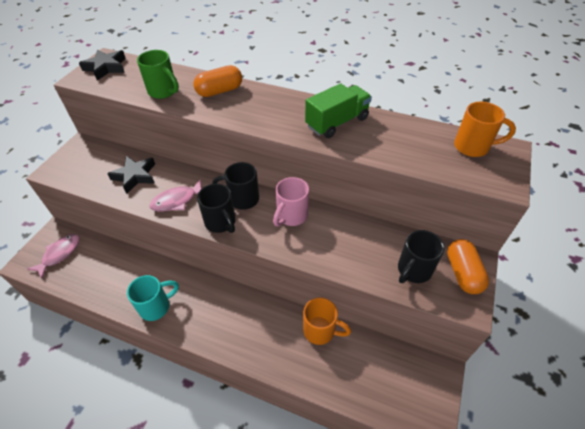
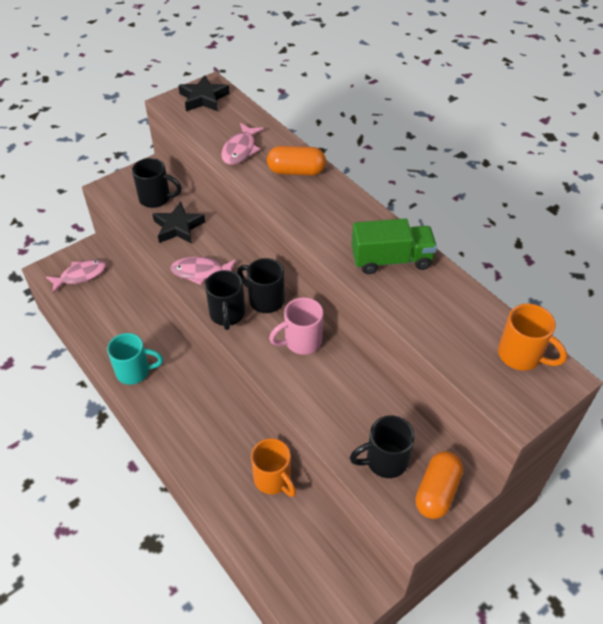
camera: 30 degrees right, 0 degrees up
(101, 163) = (156, 199): none -> black mug
(164, 92) = (240, 150): green mug -> pink fish

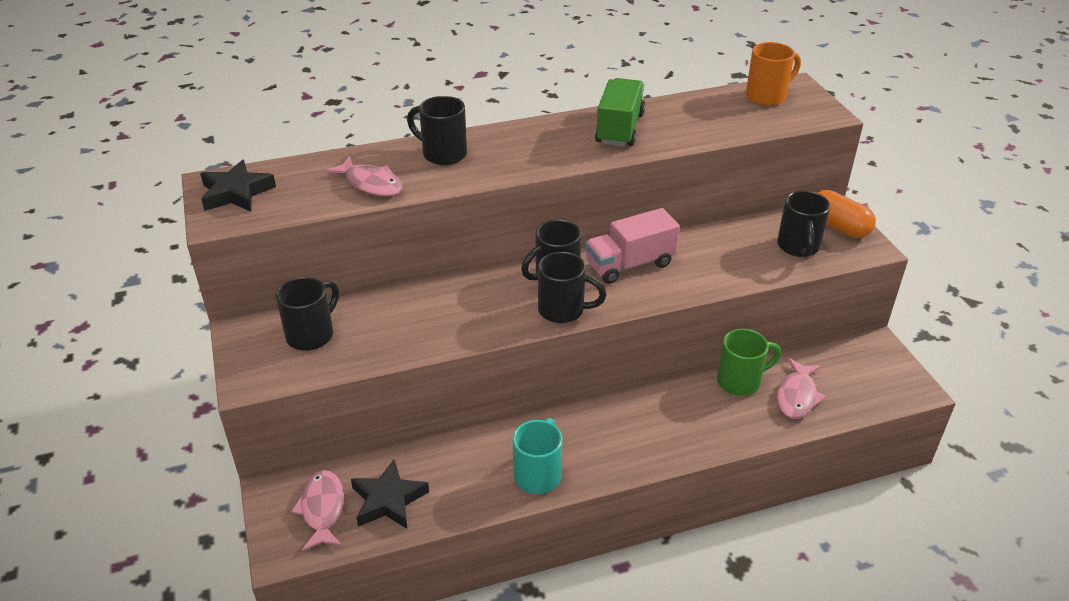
camera: 70 degrees left, 10 degrees down
(178, 227) = (384, 324): black star -> black star (388, 500)
(201, 272) = (480, 318): pink fish -> pink fish (797, 396)
(273, 479) = (740, 381): orange mug -> green mug
(296, 171) = (442, 154): orange capsule -> black mug
(301, 341) = (630, 264): pink mug -> pink truck

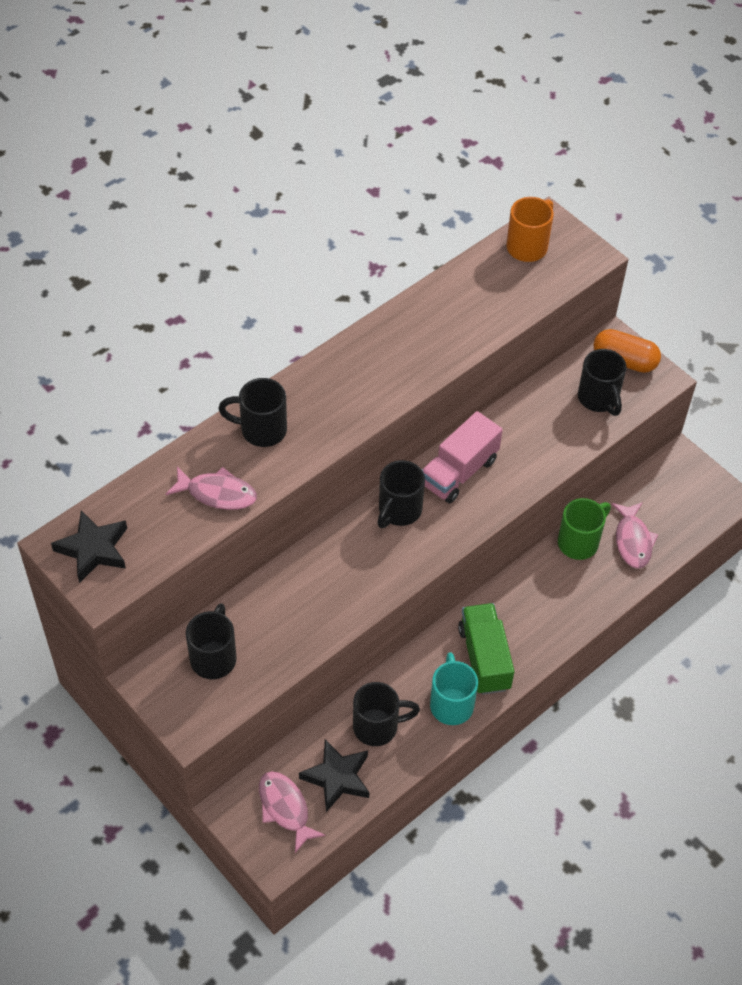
camera: 25 degrees left, 15 degrees up
(563, 310) = (426, 548): black mug -> black mug (378, 727)
(619, 129) = (411, 339): green truck -> green truck (484, 658)

